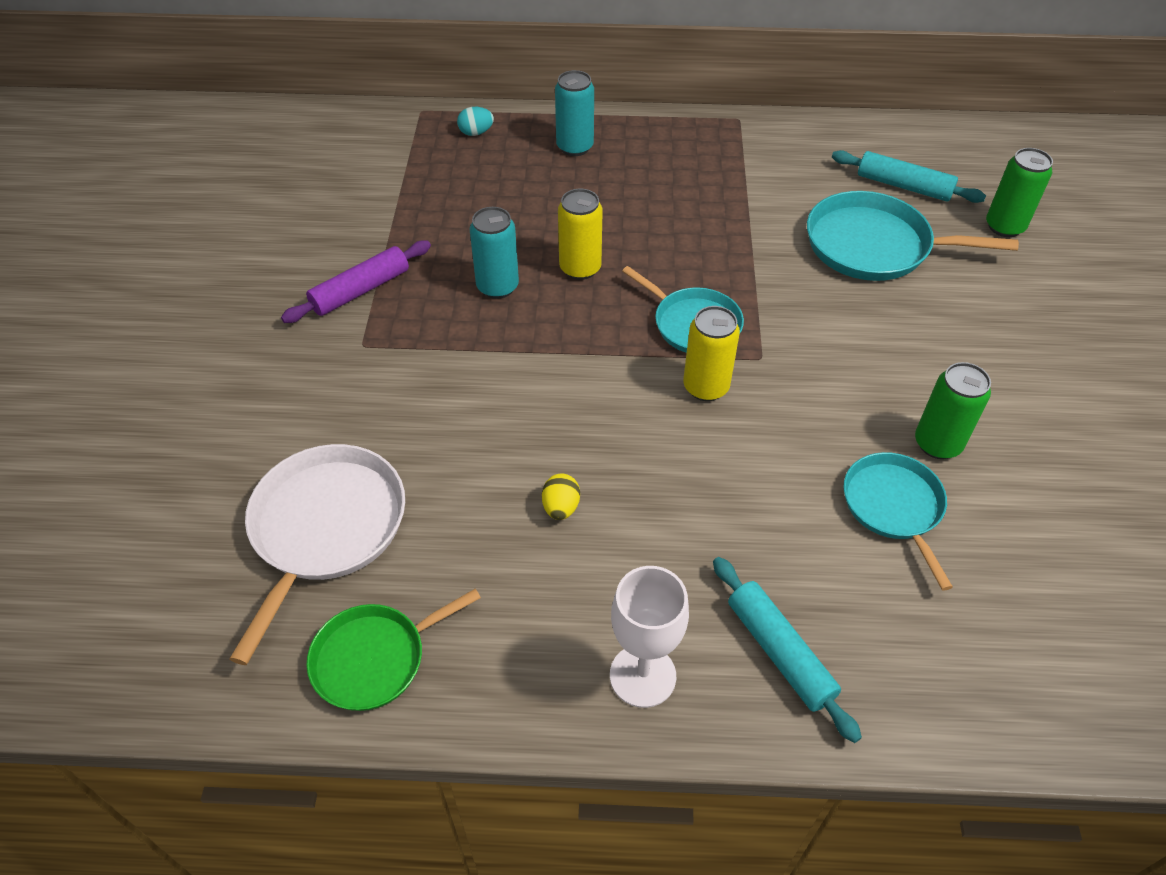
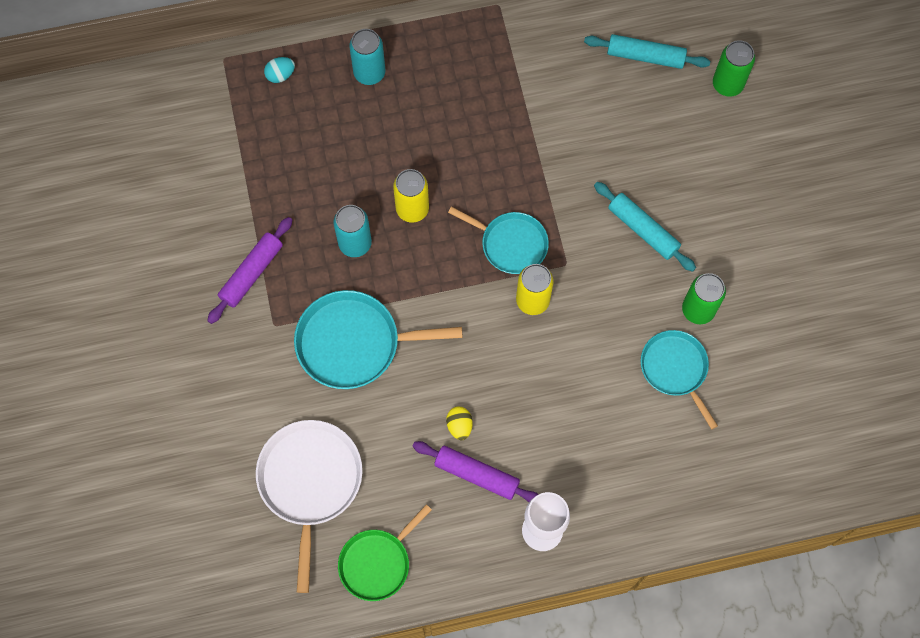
camera: 15 degrees left, 20 degrees up
(565, 575) = (476, 475): none -> purple rolling pin
(780, 652) = (620, 493): turquoise rolling pin -> turquoise rolling pin (643, 230)
(874, 246) = (631, 130): turquoise pan -> turquoise pan (354, 343)

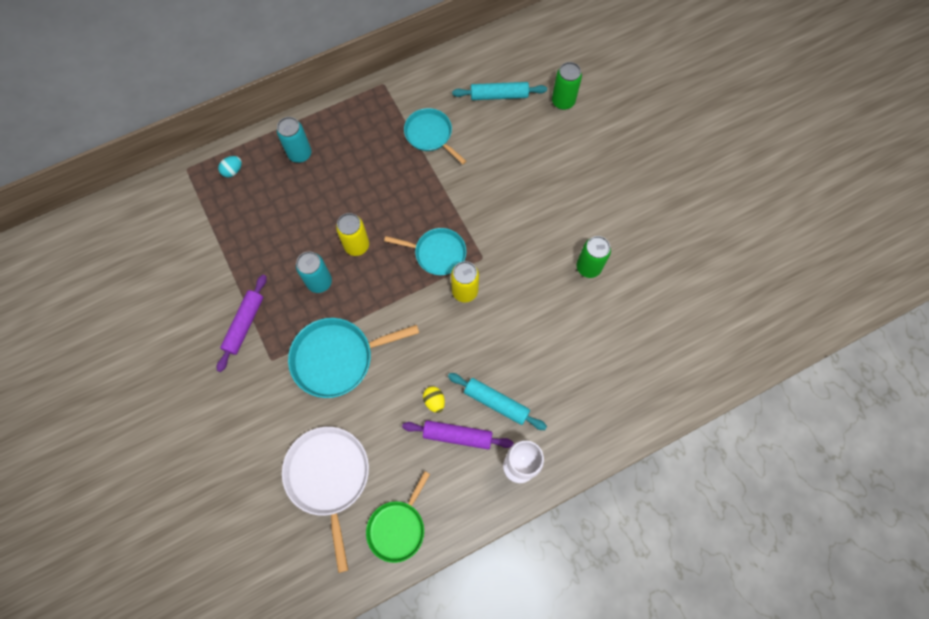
camera: 15 degrees left, 0 degrees up
(643, 230) = (532, 219): turquoise rolling pin -> turquoise rolling pin (496, 402)
(675, 369) = (585, 315): turquoise pan -> turquoise pan (430, 135)

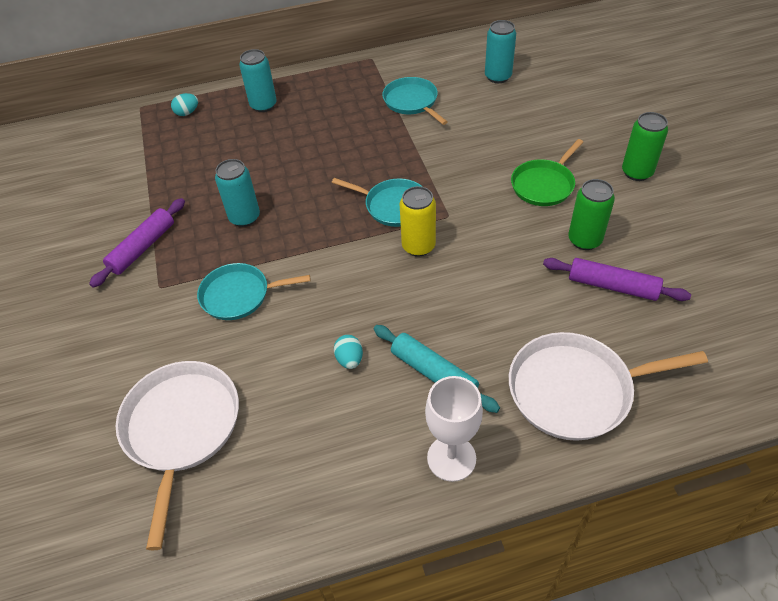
camera: 15 degrees right, 20 degrees down
(337, 358) = (239, 295): turquoise pan -> turquoise pan, size x0.66
(357, 245) = (299, 189): yellow can -> none
(398, 527) = (255, 511): green pan -> green pan (544, 184)
(434, 401) = (349, 359): yellow egg -> turquoise egg
(457, 436) = (370, 406): purple rolling pin -> purple rolling pin (612, 286)
(499, 95) = (498, 77): turquoise rolling pin -> turquoise can
(563, 101) = (572, 87): green can -> green can (637, 172)
(595, 400) = (576, 390): none -> white pan

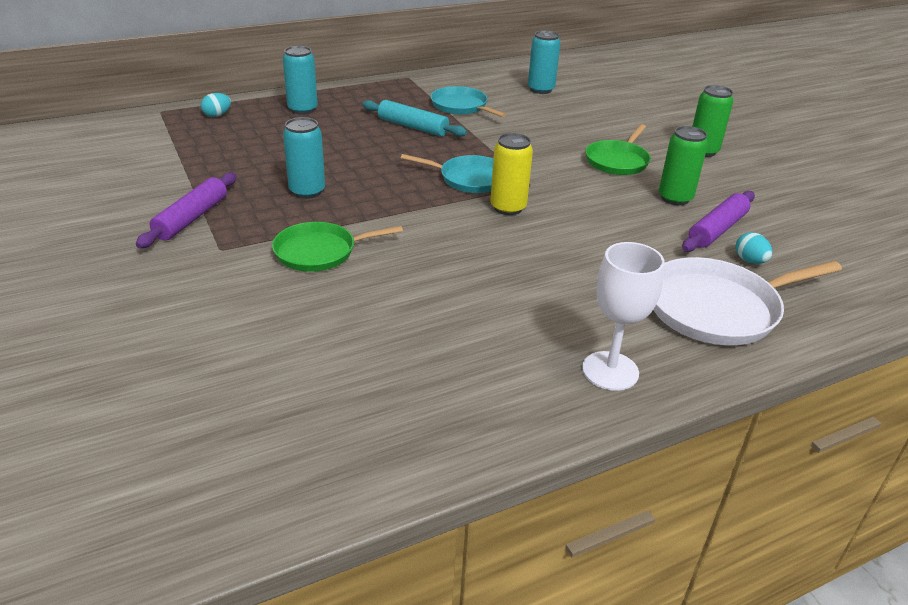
camera: 15 degrees left, 15 degrees down
(181, 429) = (282, 368): white pan -> none
(239, 295) = (320, 252): turquoise pan -> green pan
(349, 359) = (465, 297): turquoise egg -> turquoise egg (750, 261)
(434, 373) = (563, 303): turquoise rolling pin -> turquoise rolling pin (413, 127)
(612, 286) = (717, 230): purple rolling pin -> purple rolling pin turned 60 degrees counterclockwise

